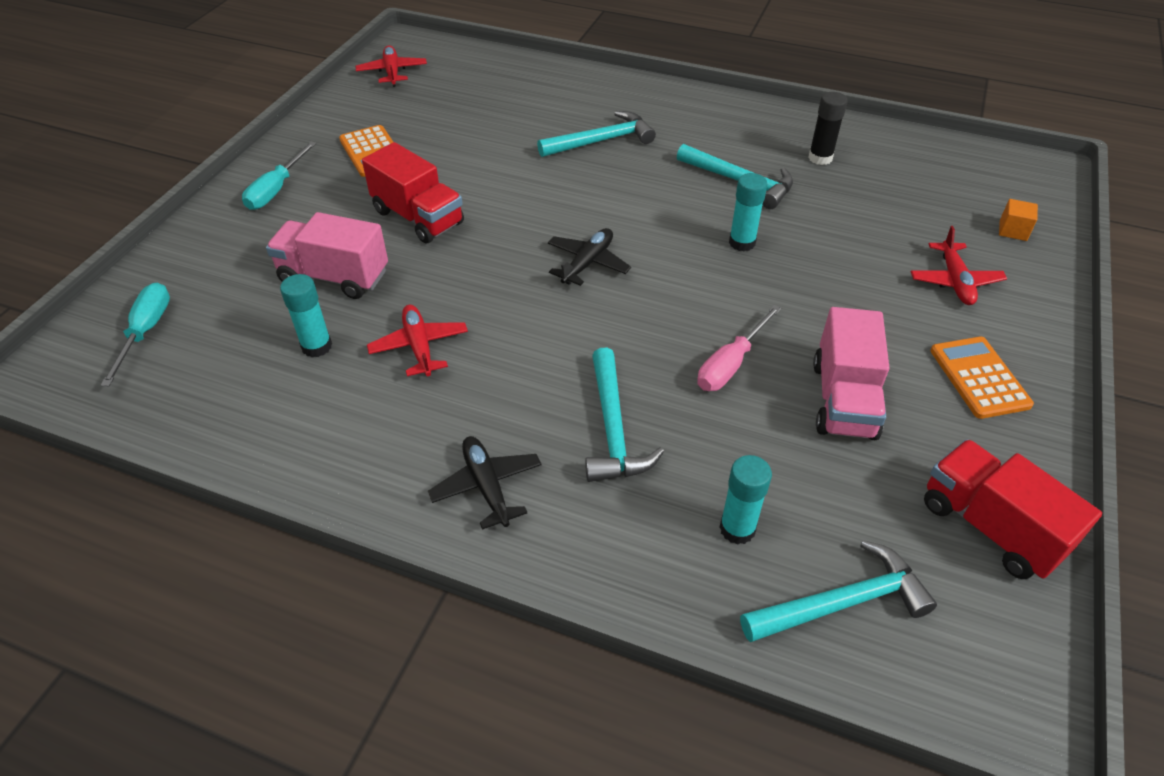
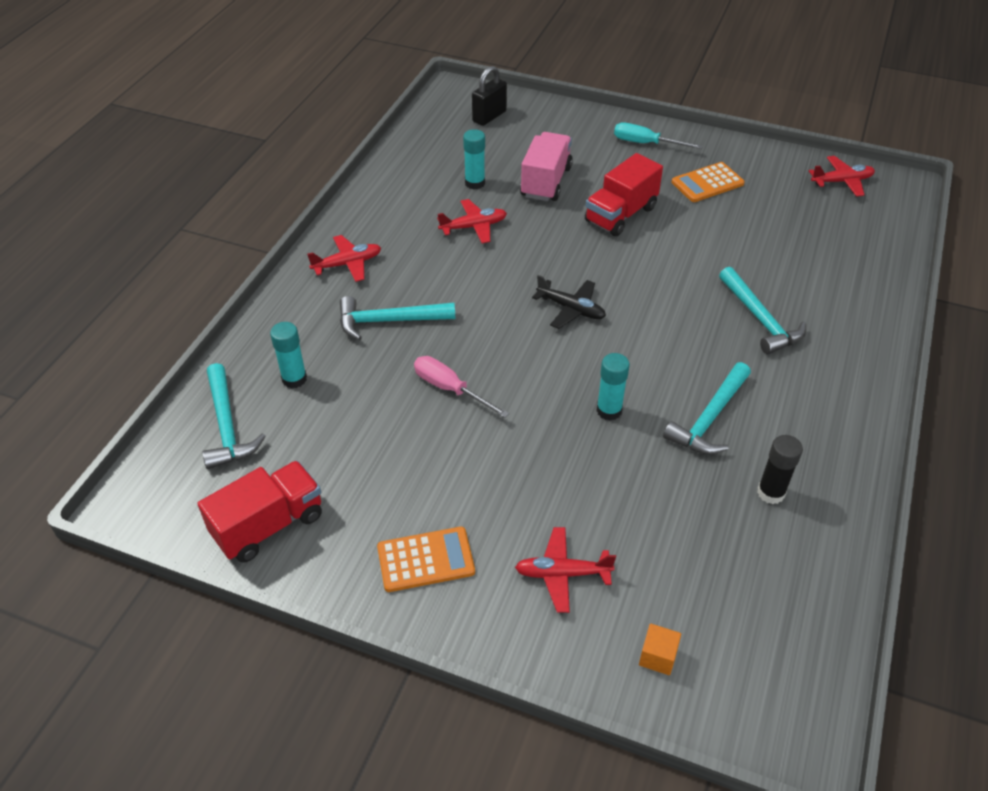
camera: 90 degrees right, 0 degrees up
(146, 332) = (489, 116): turquoise screwdriver -> black padlock
(487, 486) = (347, 264): black plane -> red plane
(843, 400) = (406, 456): pink truck -> none

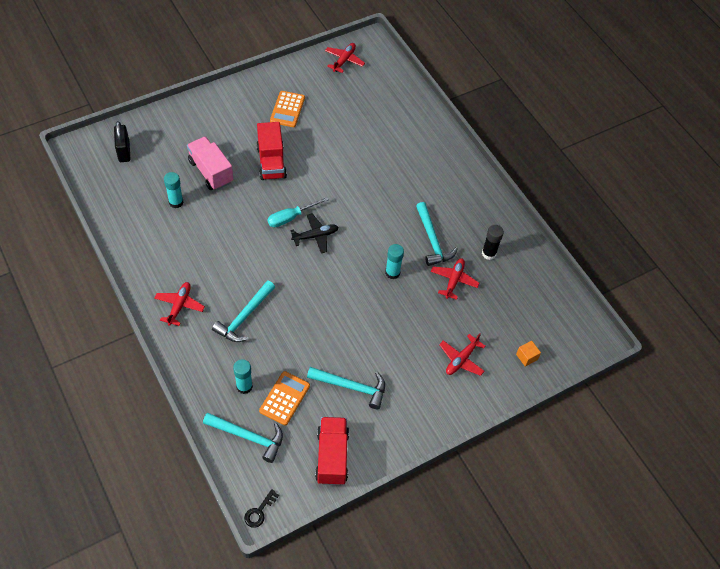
camera: 55 degrees left, 10 degrees up
(128, 502) = (259, 511): none -> black key
(425, 560) = (409, 405): orange calculator -> orange calculator (284, 398)
(450, 389) = (318, 324): pink screwdriver -> none
(473, 227) = (211, 229): red plane -> red plane (454, 280)
(645, 143) = (229, 106): turquoise screwdriver -> turquoise screwdriver (291, 217)
(760, 319) = (396, 171): turquoise hammer -> turquoise hammer (351, 387)

